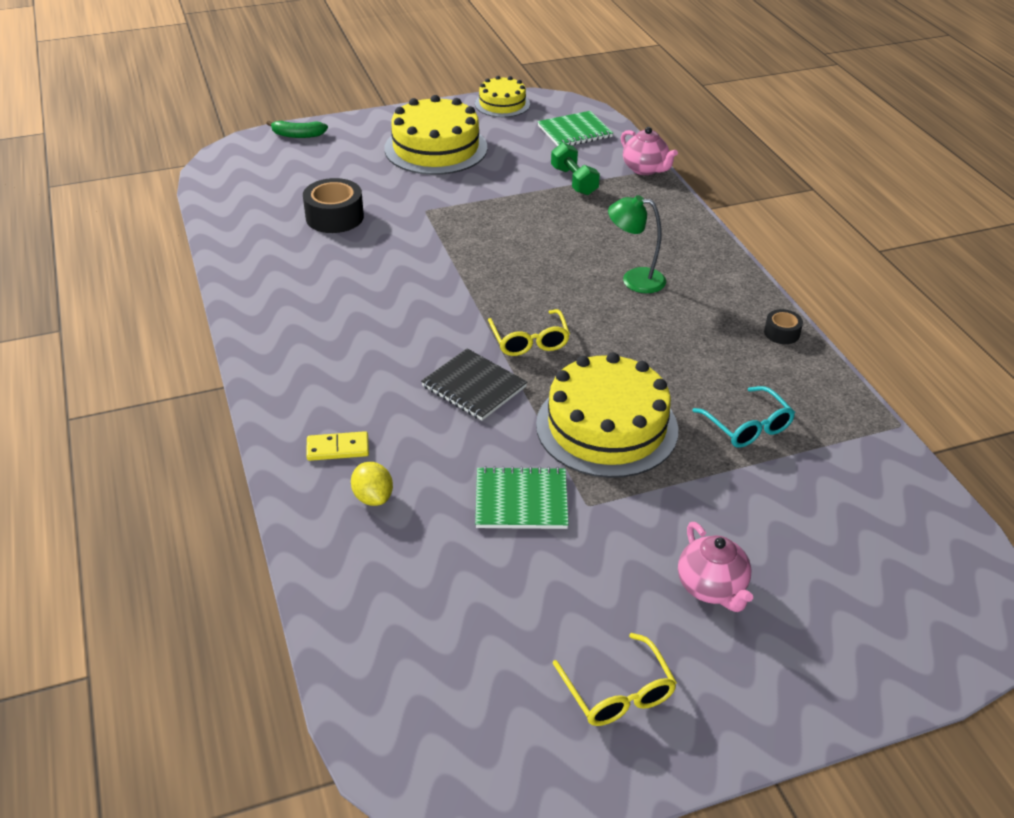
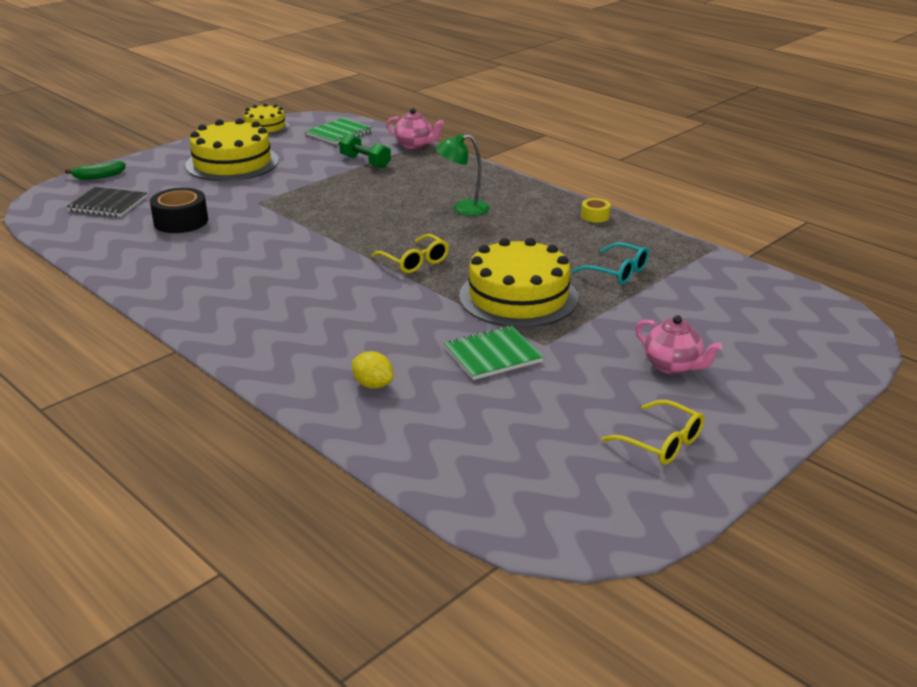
camera: 25 degrees left, 10 degrees down
(338, 448) = (316, 363): yellow domino -> none
(474, 386) = (395, 298): black notebook -> black notebook (108, 204)
(781, 333) = (595, 216): black tape -> yellow tape

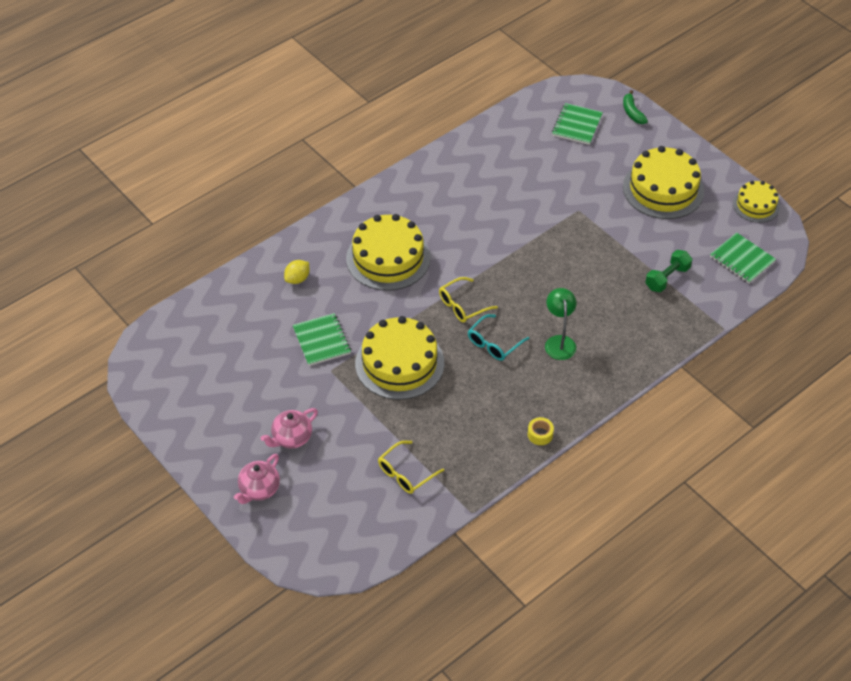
camera: 95 degrees right, 20 degrees up
(108, 204) = (577, 125): black notebook -> green notebook
(181, 221) = (543, 169): black tape -> none
(331, 314) = (388, 258): none -> yellow cake
(414, 145) = (712, 315): pink teapot -> pink teapot (259, 489)
(617, 272) = (432, 432): turquoise glasses -> turquoise glasses (494, 343)
(661, 442) = (209, 413): yellow glasses -> yellow glasses (406, 473)

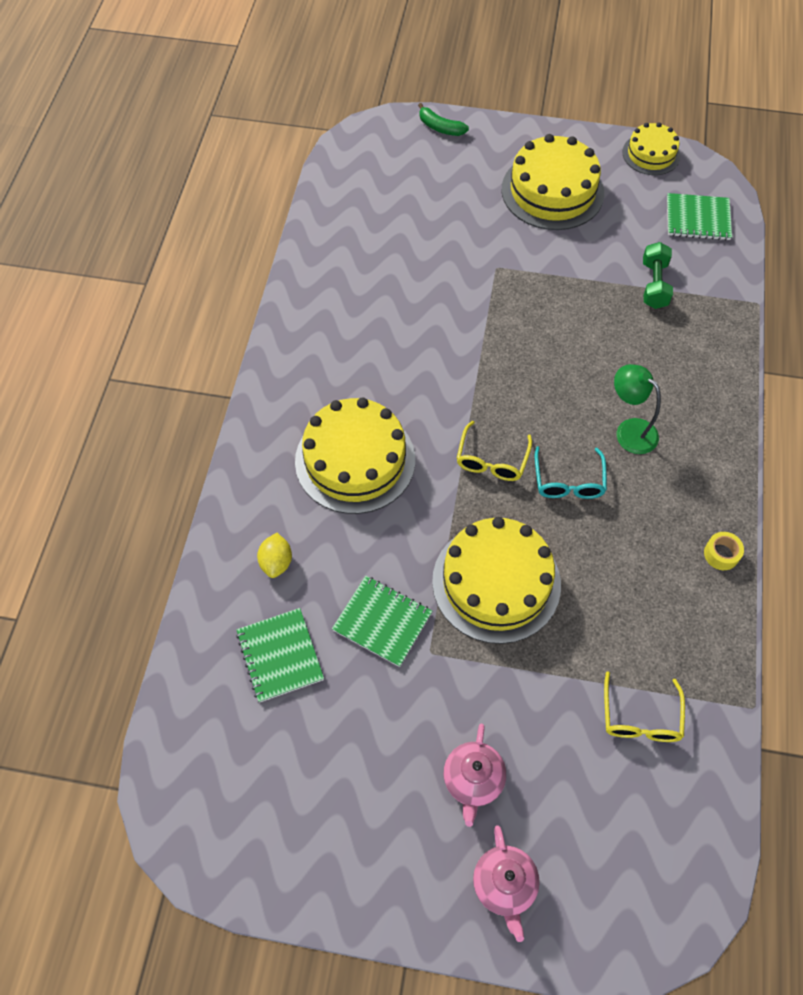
camera: 40 degrees left, 10 degrees up
(577, 125) = (400, 174): green notebook -> green notebook (280, 656)

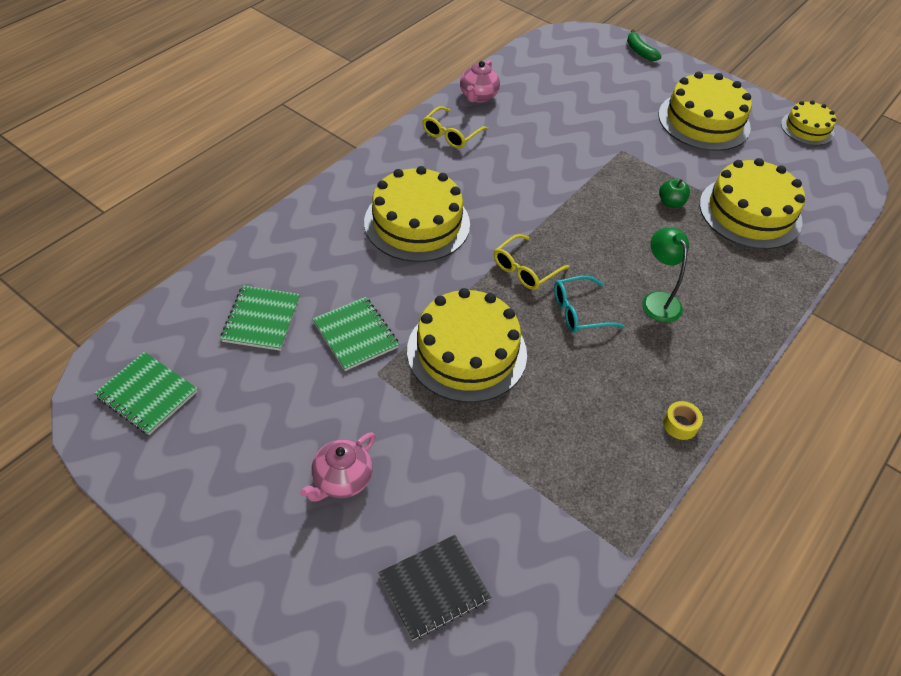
camera: 25 degrees right, 10 degrees down
(276, 562) = (307, 260): yellow lemon -> none
(504, 885) = (308, 572): pink teapot -> pink teapot (478, 96)
(568, 481) = (579, 311): turquoise glasses -> turquoise glasses turned 45 degrees clockwise
(578, 310) = (670, 203): none -> green apple
(617, 834) = (434, 587): none -> black notebook
(640, 718) = (519, 510): yellow glasses -> yellow glasses (451, 134)
(654, 285) = (750, 212): green dumbbell -> yellow cake
(697, 218) = (820, 184): green notebook -> green notebook (147, 394)

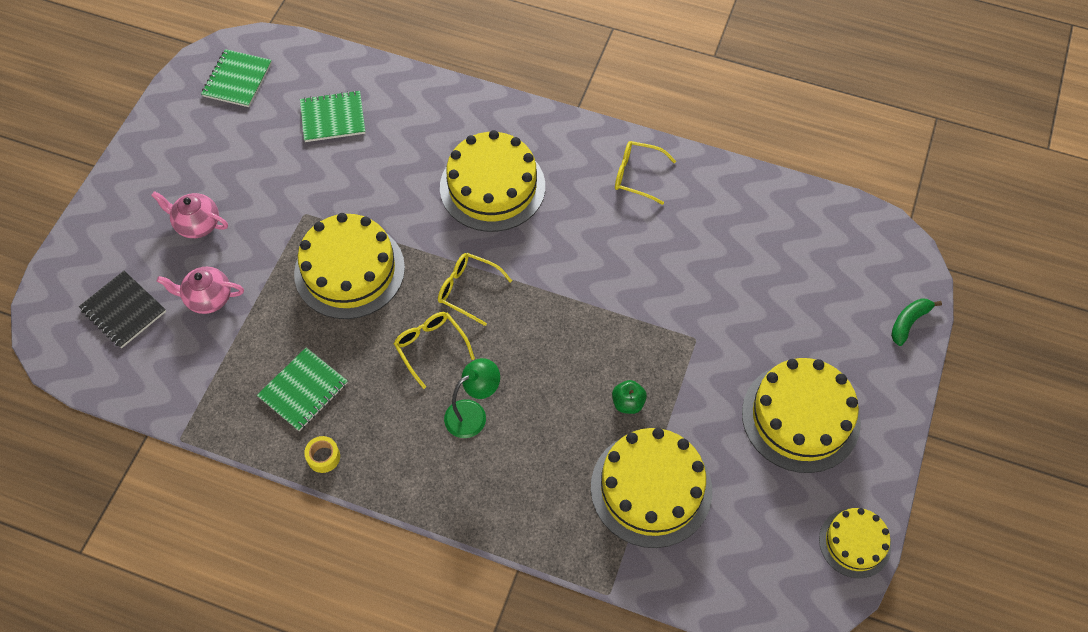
camera: 75 degrees right, 10 degrees up
(355, 335) = (339, 186): green notebook -> green notebook (303, 390)
(478, 96) = (715, 181): pink teapot -> pink teapot (208, 298)
(579, 311) = (430, 347): turquoise glasses -> yellow glasses

